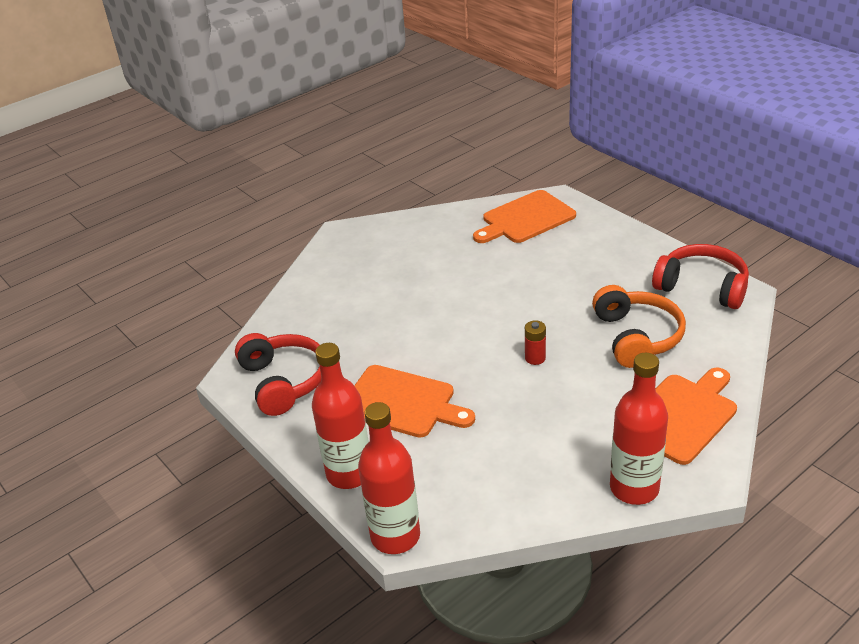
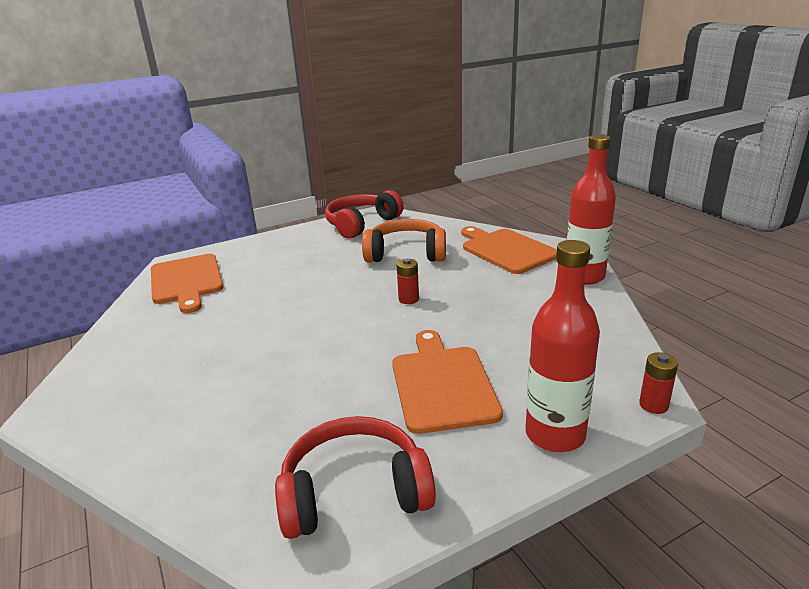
camera: 80 degrees left, 10 degrees down
(395, 536) = (653, 405): red bottle -> red battery
(402, 402) = (442, 384): orange cutting board -> orange cutting board turned 45 degrees counterclockwise

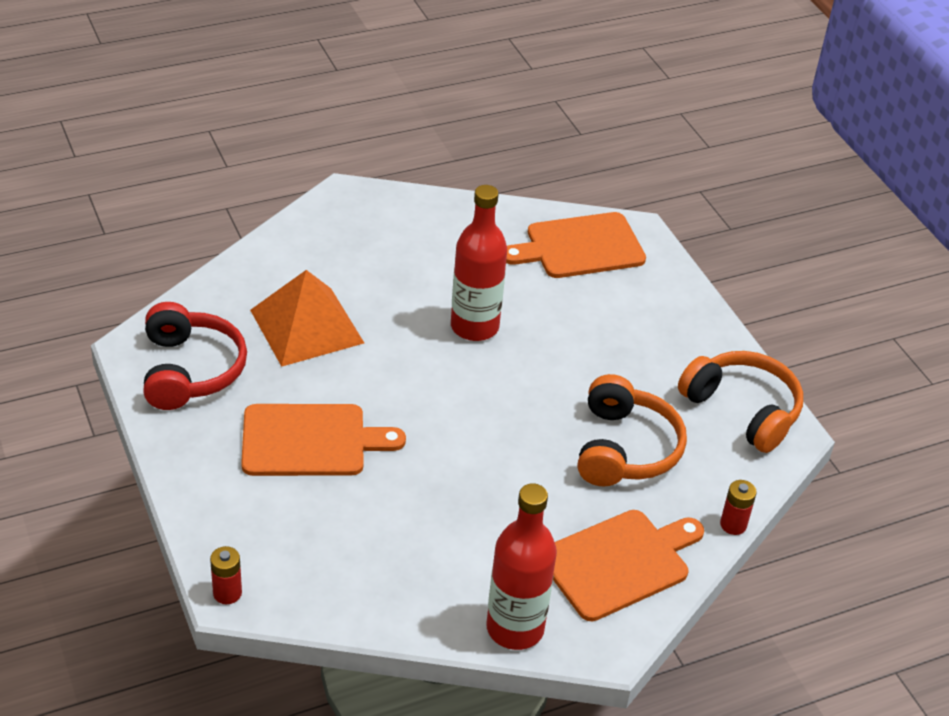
camera: 90 degrees right, 15 degrees up
(276, 410) = (306, 326): none -> orange pyramid
(361, 224) = (742, 410): red headphones -> orange headphones
(408, 299) = (490, 436): red battery -> red battery (733, 525)
(555, 434) = (212, 505): red bottle -> red bottle (474, 327)

